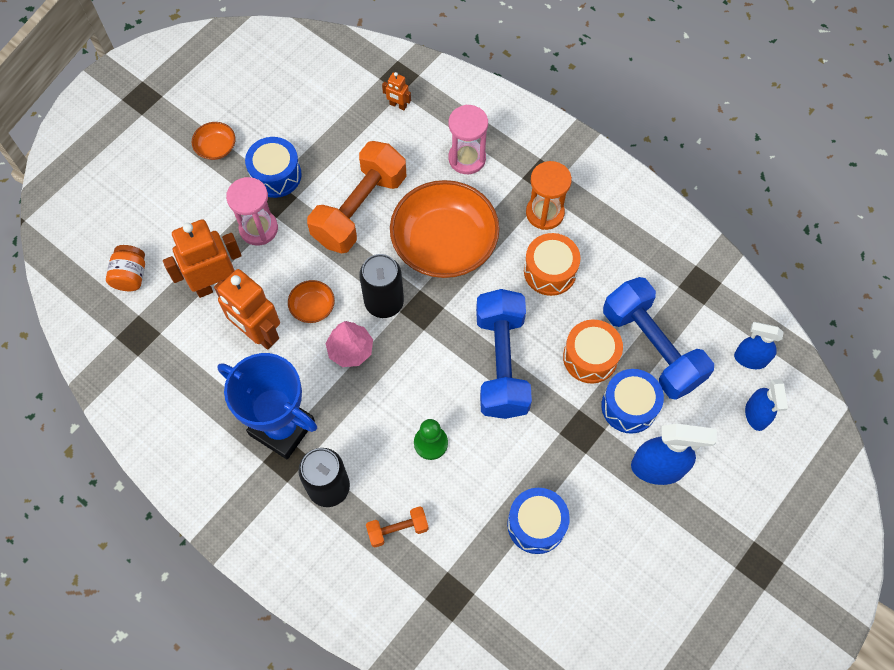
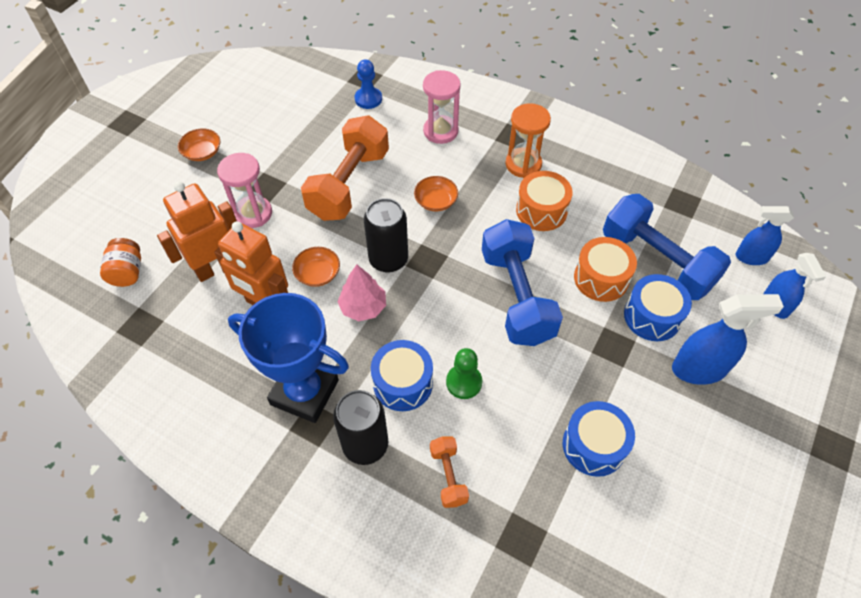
camera: 10 degrees left, 10 degrees down
(276, 175) = (263, 167): blue drum -> blue drum (403, 383)
(397, 529) = (448, 476): orange dumbbell -> orange dumbbell turned 75 degrees counterclockwise
(398, 105) = (368, 99): orange robot -> blue pawn
(444, 243) = (436, 201): orange bowl -> orange bowl, size x0.42

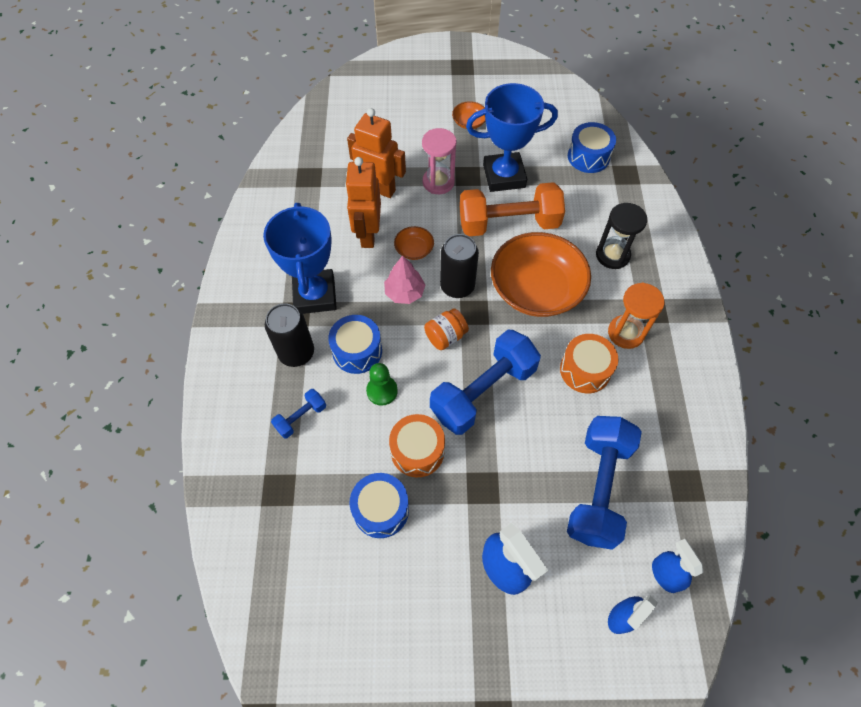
camera: 60 degrees right, 5 degrees up
(127, 272) = (343, 145): orange jar -> orange jar (445, 336)
(292, 160) = (504, 176): none -> blue trophy
(368, 99) = (605, 189): blue pawn -> none
(436, 201) = (536, 289): orange bowl -> orange bowl, size x2.36
(440, 131) = (612, 255): pink hourglass -> black hourglass
(448, 476) = (301, 417): orange dumbbell -> blue dumbbell
(601, 278) = (546, 449): orange drum -> orange drum (417, 451)
(652, 316) = (534, 507): blue drum -> blue drum (588, 157)

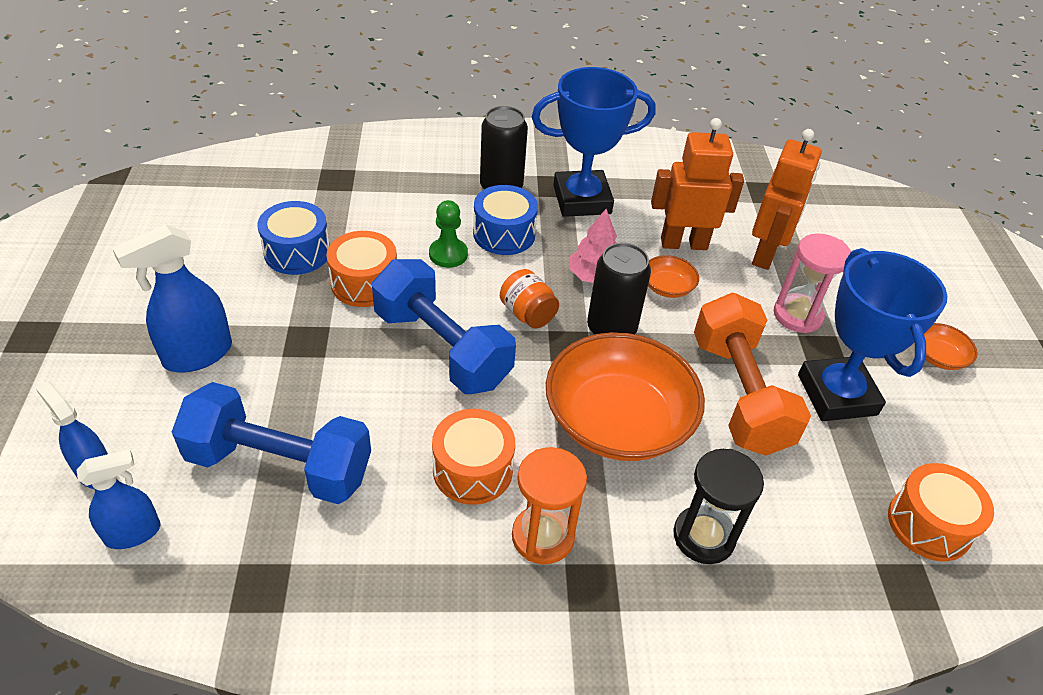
camera: 85 degrees right, 15 degrees down
(301, 417) = (418, 192): blue dumbbell -> none
(588, 157) = (929, 524): blue drum -> orange drum

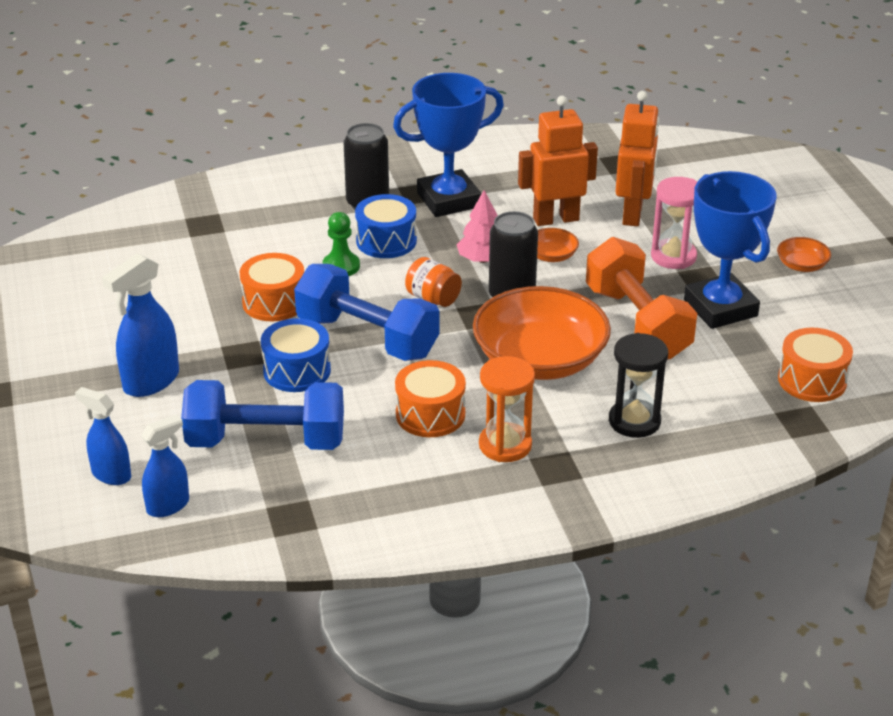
camera: 10 degrees left, 10 degrees down
(297, 252) = (199, 290): blue drum -> blue drum (297, 371)

